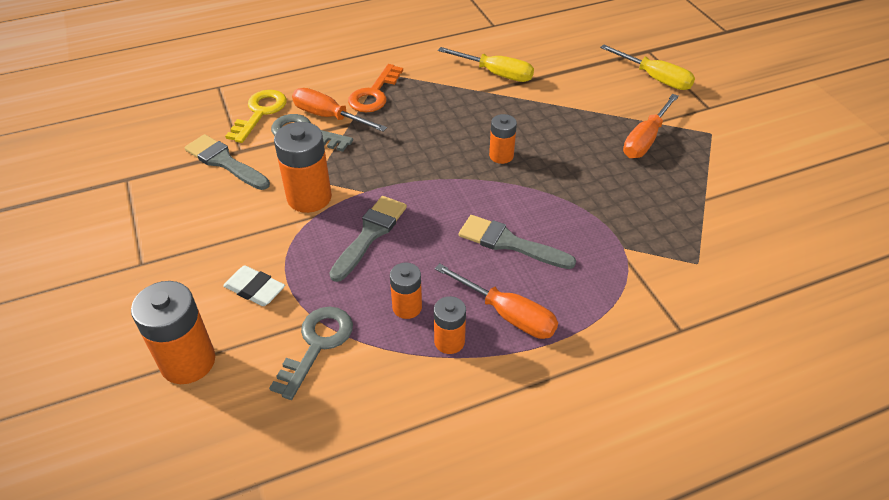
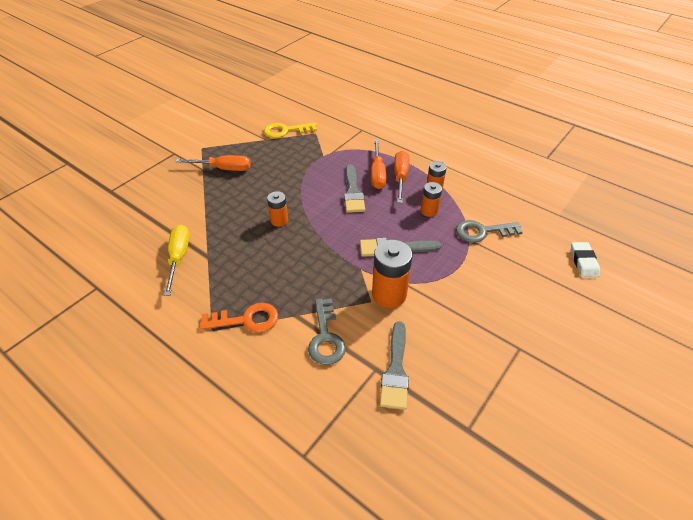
camera: 120 degrees left, 0 degrees up
(188, 361) = (544, 275): orange battery -> none
(255, 289) = (478, 276): white eraser -> white eraser (583, 262)
(260, 113) = (320, 388): yellow key -> yellow key (285, 131)
(329, 117) = (295, 333): orange screwdriver -> orange screwdriver (377, 174)
(655, 78) = (148, 180): yellow screwdriver -> none

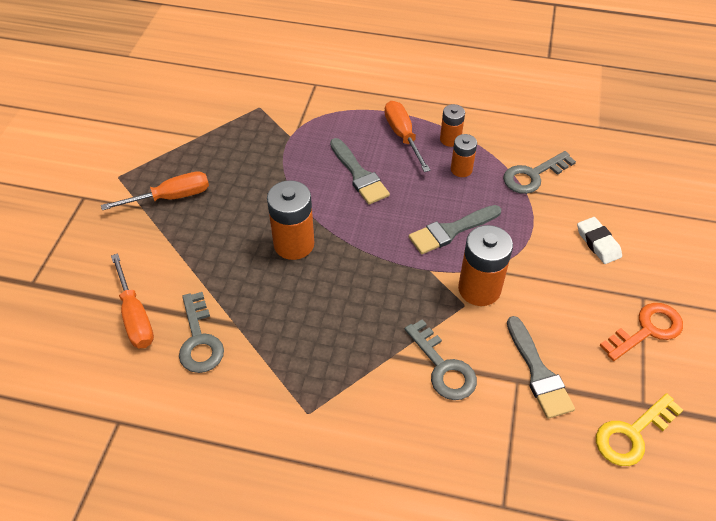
camera: 25 degrees left, 5 degrees up
(179, 257) = (199, 340): yellow screwdriver -> grey key
(246, 320) = (340, 384): orange key -> orange key (647, 330)
(279, 220) = (294, 244): orange battery -> orange battery, size x1.72
(285, 131) = (217, 115): yellow key -> yellow key (632, 434)
(377, 174) = (373, 140): orange screwdriver -> orange screwdriver (135, 316)
(583, 262) = (651, 175): white eraser -> white eraser (598, 243)

